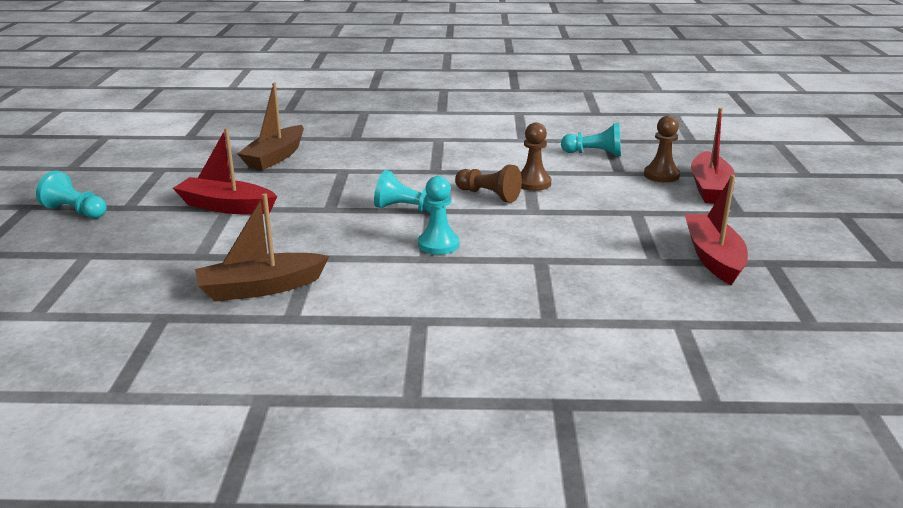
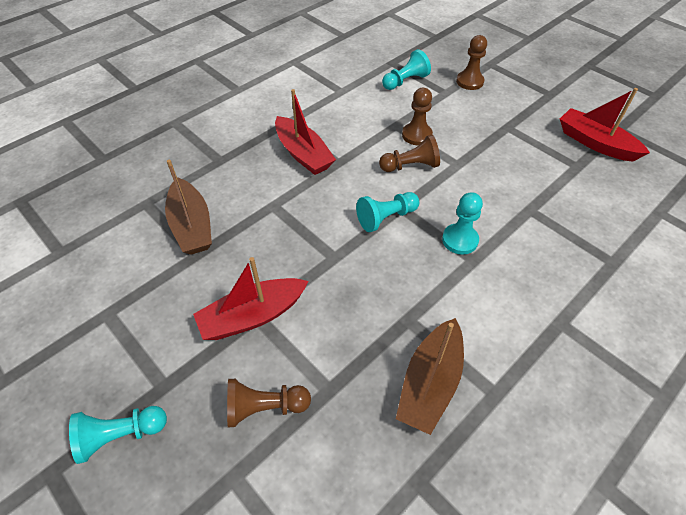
camera: 45 degrees left, 25 degrees up
(154, 241) = (265, 407): none -> brown pawn
(710, 188) = (508, 79): red boat -> red boat (303, 154)

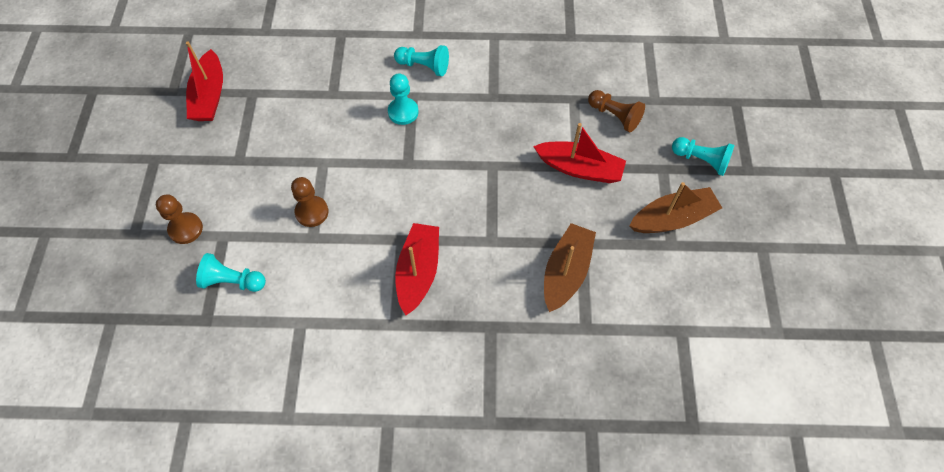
camera: 135 degrees left, 10 degrees up
(386, 218) = (427, 164): turquoise pawn -> turquoise pawn (424, 66)
(410, 166) = (356, 189): brown pawn -> none
(430, 383) = (519, 62): brown boat -> brown boat (672, 218)

